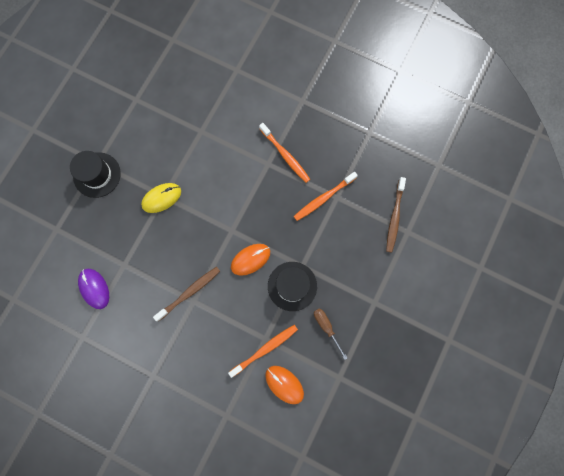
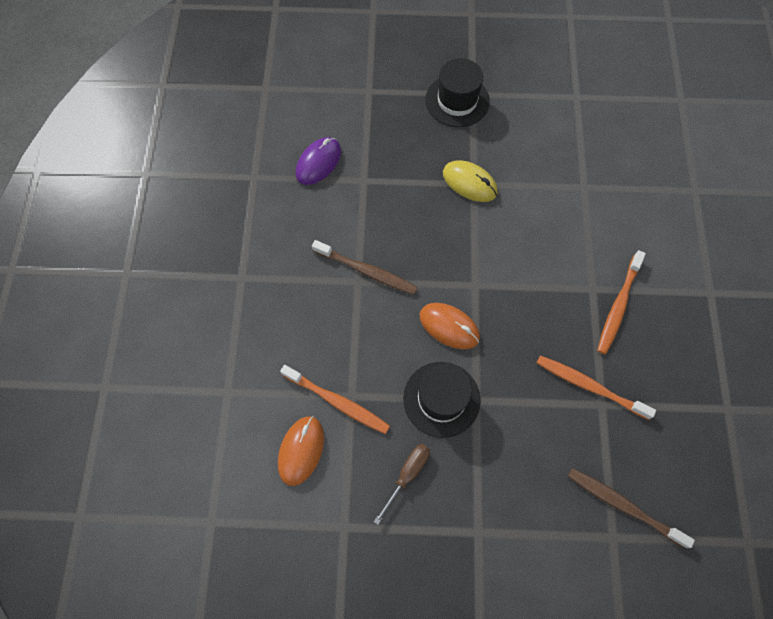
camera: 65 degrees right, 10 degrees down
(394, 217) = (623, 505): brown toothbrush -> brown toothbrush turned 45 degrees clockwise

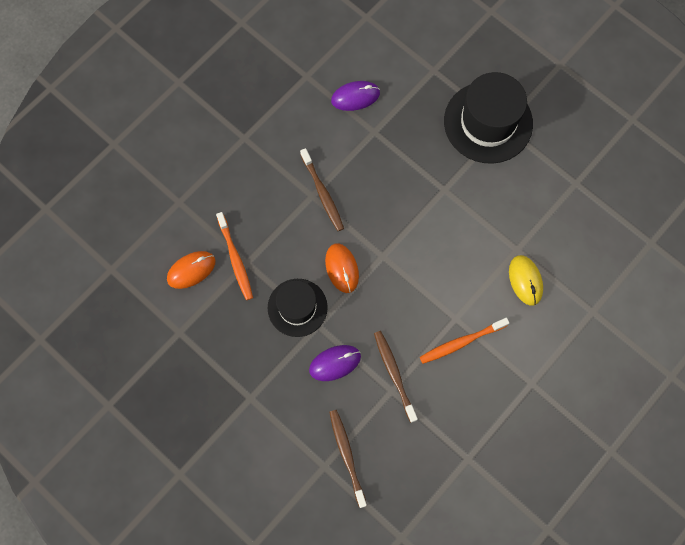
camera: 40 degrees right, 5 degrees up
(407, 475) = (238, 333): brown screwdriver -> none
(457, 100) = (488, 122): black hat -> black hat, size x1.58
(469, 183) = (442, 186): yellow mouse -> yellow mouse (525, 280)
(527, 423) = (335, 363): none -> purple mouse
(589, 386) = (394, 374): orange toothbrush -> brown toothbrush

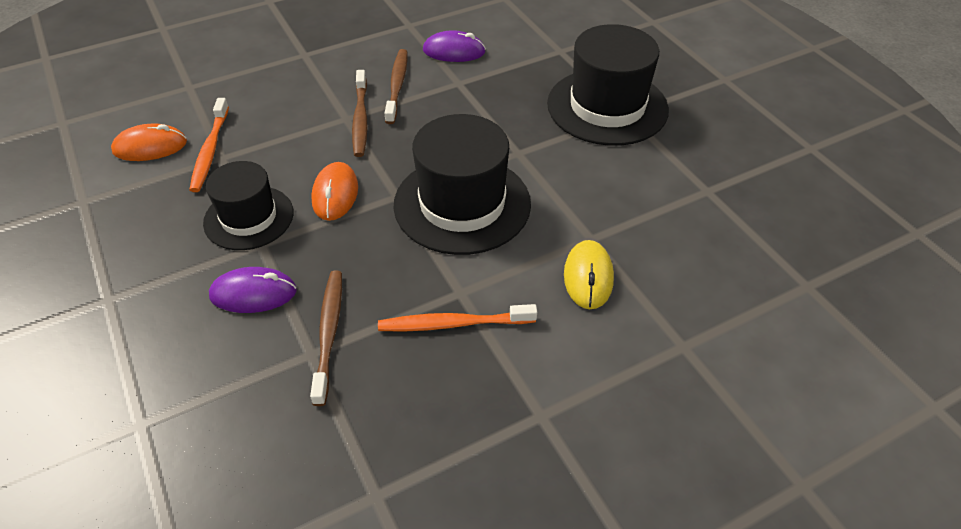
camera: 20 degrees right, 25 degrees down
(347, 455) = (185, 420): brown toothbrush -> brown toothbrush (397, 85)
(427, 248) = (462, 204): none -> black hat

